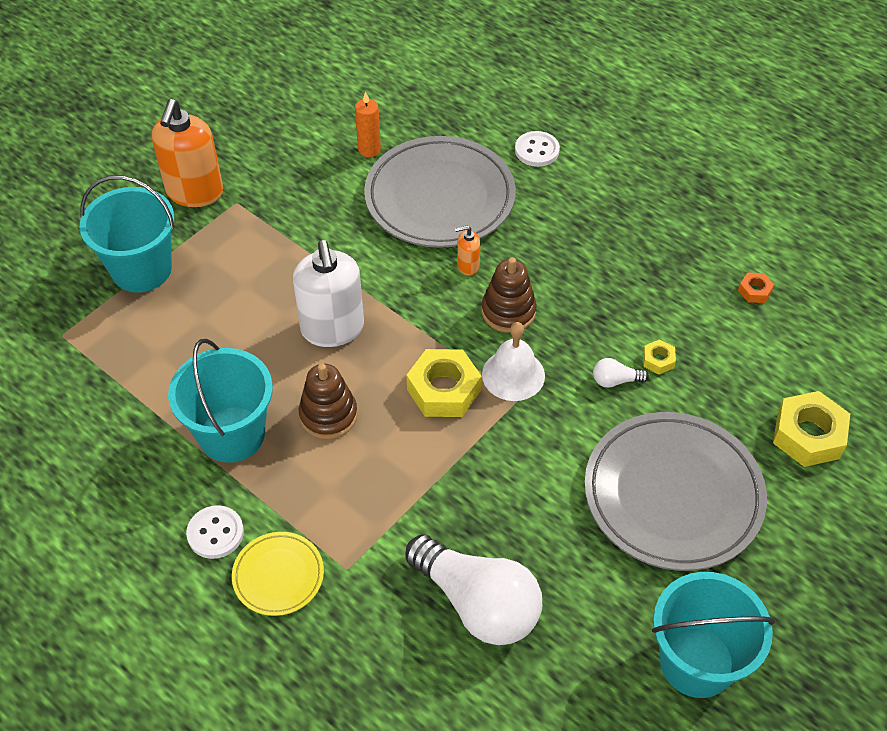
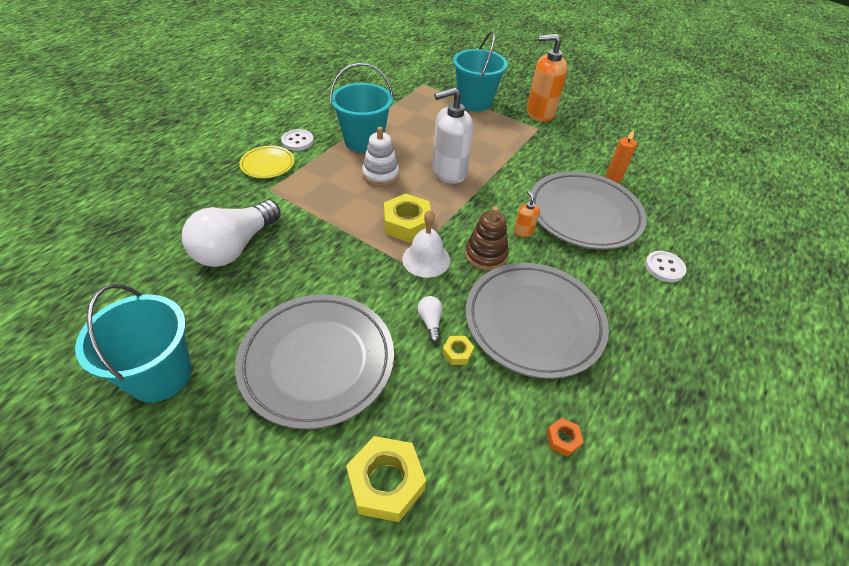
camera: 80 degrees right, 5 degrees down
(328, 415) = (380, 175): brown stacking toy -> white stacking toy
(615, 284) = (534, 322): none -> grey plate

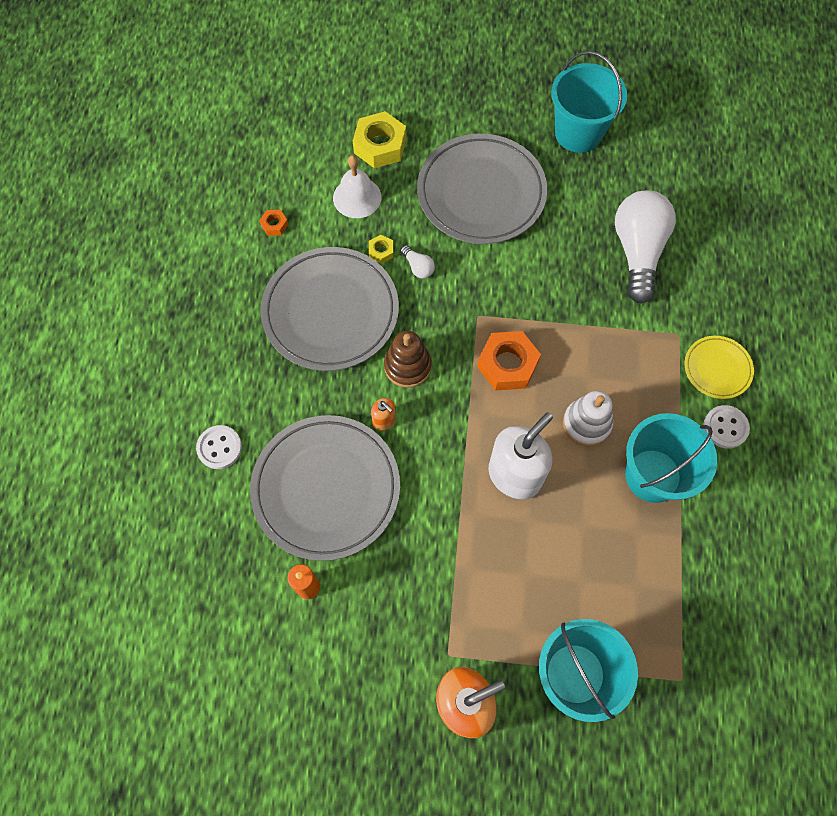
camera: 155 degrees right, 20 degrees up
(407, 224) = (507, 365): yellow nut -> orange nut
(426, 259) = (461, 330): white bell -> white bell (357, 197)

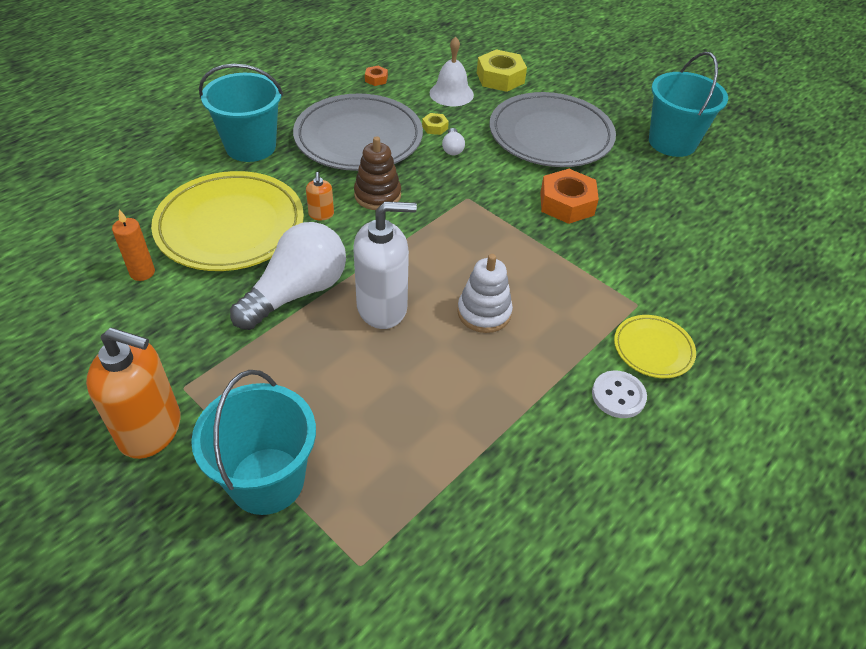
camera: 35 degrees right, 20 degrees down
(219, 448) = (191, 163): white button -> none
(326, 488) = (230, 226): grey plate -> yellow plate
(507, 365) = (458, 238): orange nut -> orange nut (566, 203)
(637, 252) = (652, 233): white light bulb -> white light bulb (297, 292)
(653, 475) = (507, 385): turquoise bucket -> turquoise bucket (250, 146)

